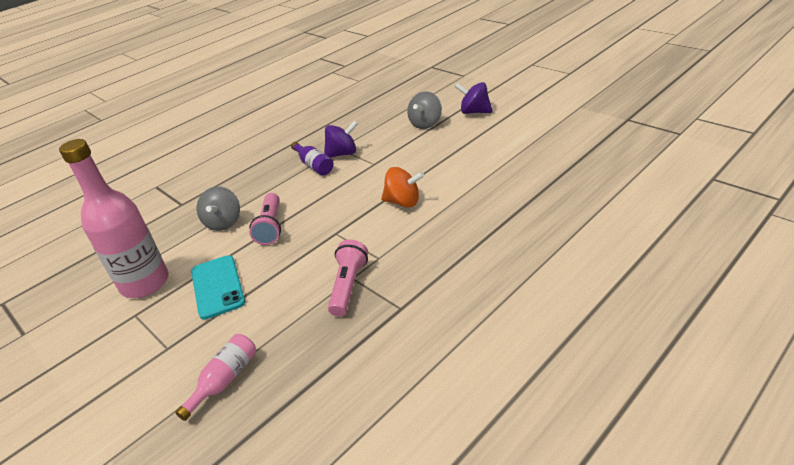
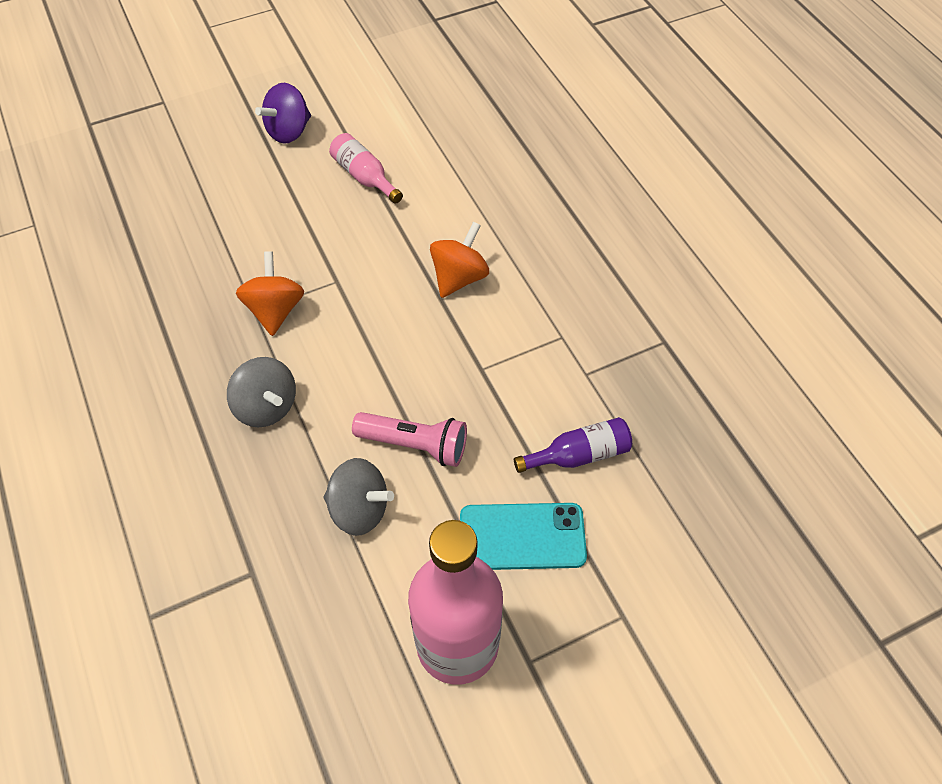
camera: 75 degrees left, 20 degrees up
(224, 380) = (710, 548): pink bottle -> pink bottle (364, 177)
(314, 165) = (280, 354): purple bottle -> purple bottle (578, 455)
(342, 154) = (275, 310): purple spinning top -> orange spinning top
(348, 286) = (600, 381): pink flashlight -> none
(425, 124) = (273, 191): grey spinning top -> grey spinning top (266, 407)

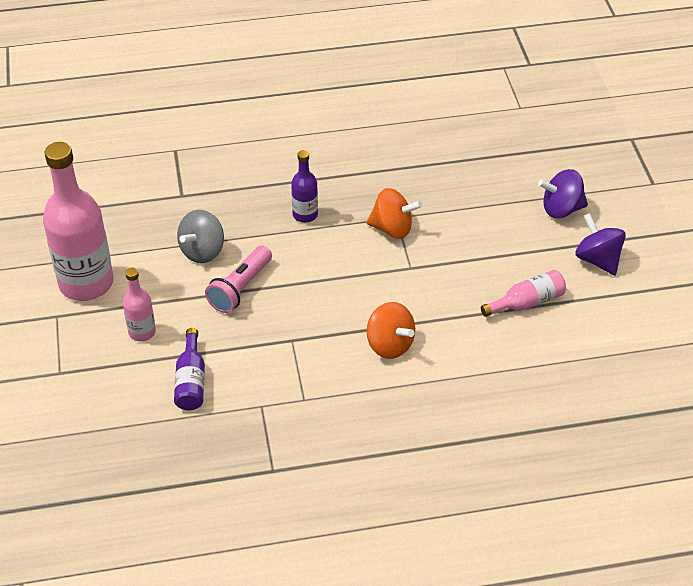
camera: 105 degrees right, 10 degrees down
(215, 167) = (561, 209): none -> purple spinning top
(266, 407) = (305, 215): grey spinning top -> purple bottle
(522, 537) = (142, 332): turquoise phone -> pink bottle

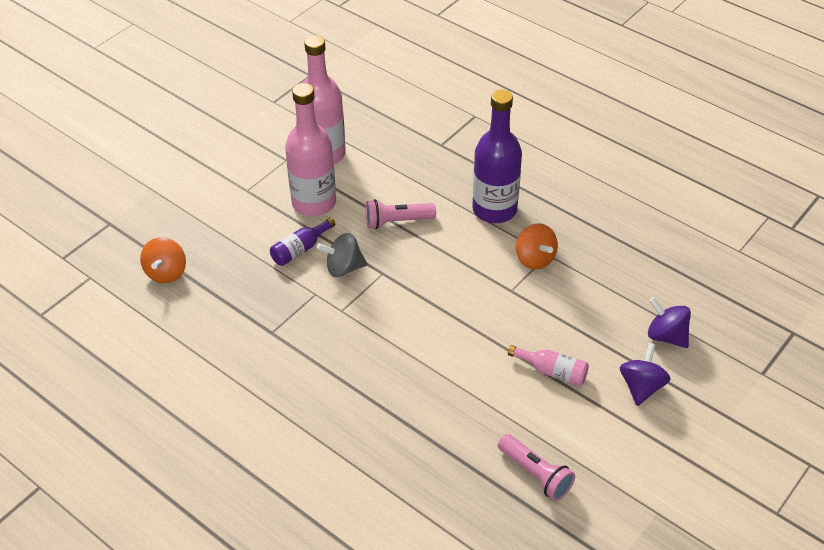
camera: 50 degrees right, 0 degrees up
(142, 332) = (314, 203): pink bottle -> pink bottle, size x2.07
(202, 251) = (407, 185): grey spinning top -> grey spinning top (343, 268)
(305, 215) = (494, 209): purple bottle -> purple bottle, size x2.07
(389, 345) = (431, 323): orange spinning top -> orange spinning top (166, 273)
(623, 386) = (535, 474): none -> pink flashlight

